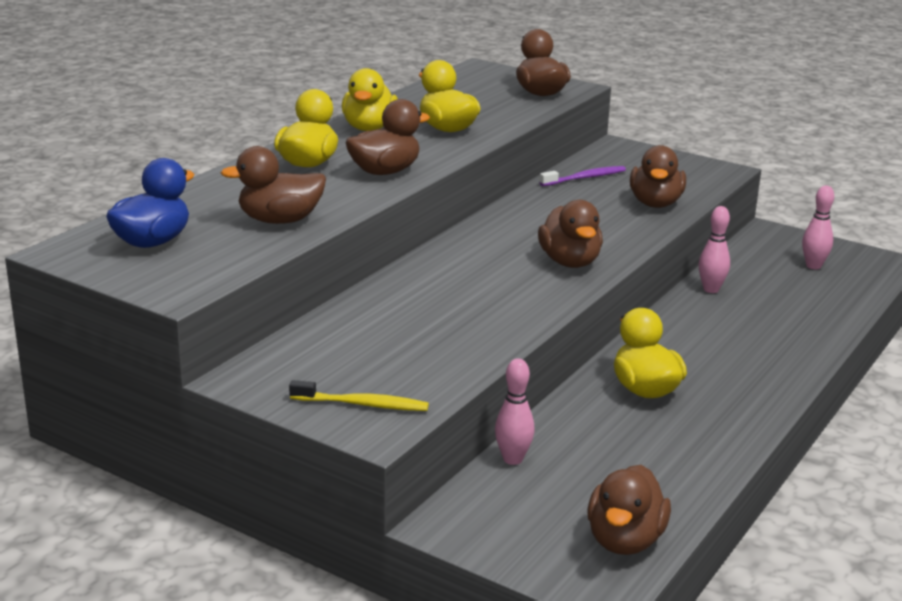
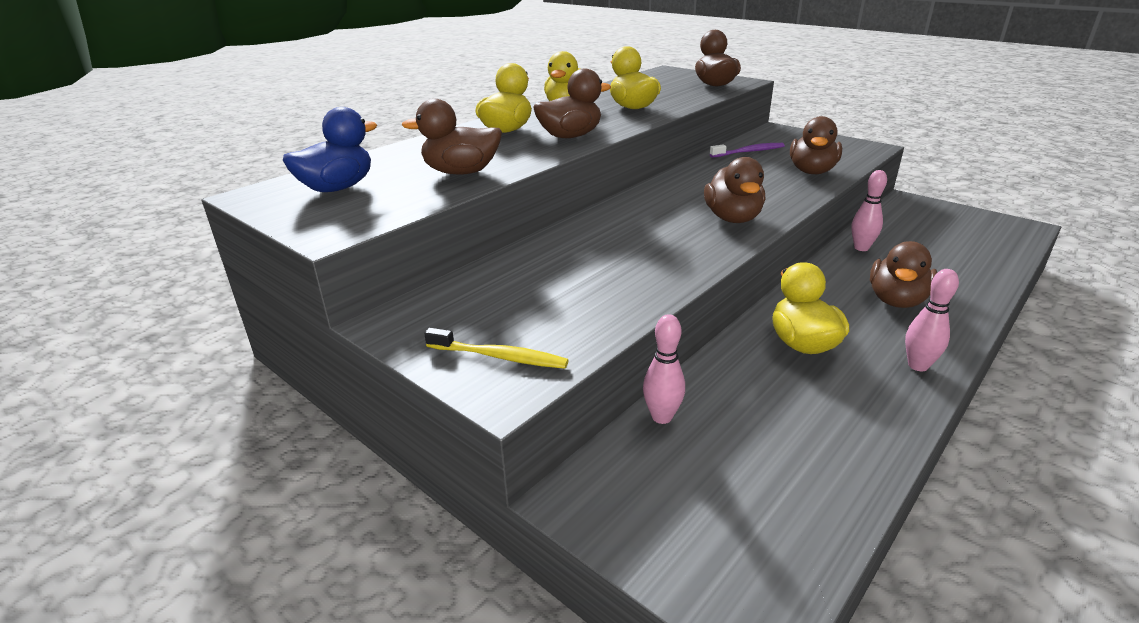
camera: 10 degrees right, 5 degrees up
(625, 541) = (784, 539): brown duck -> brown duck (896, 300)
(813, 266) = (955, 230): pink bowling pin -> pink bowling pin (918, 366)

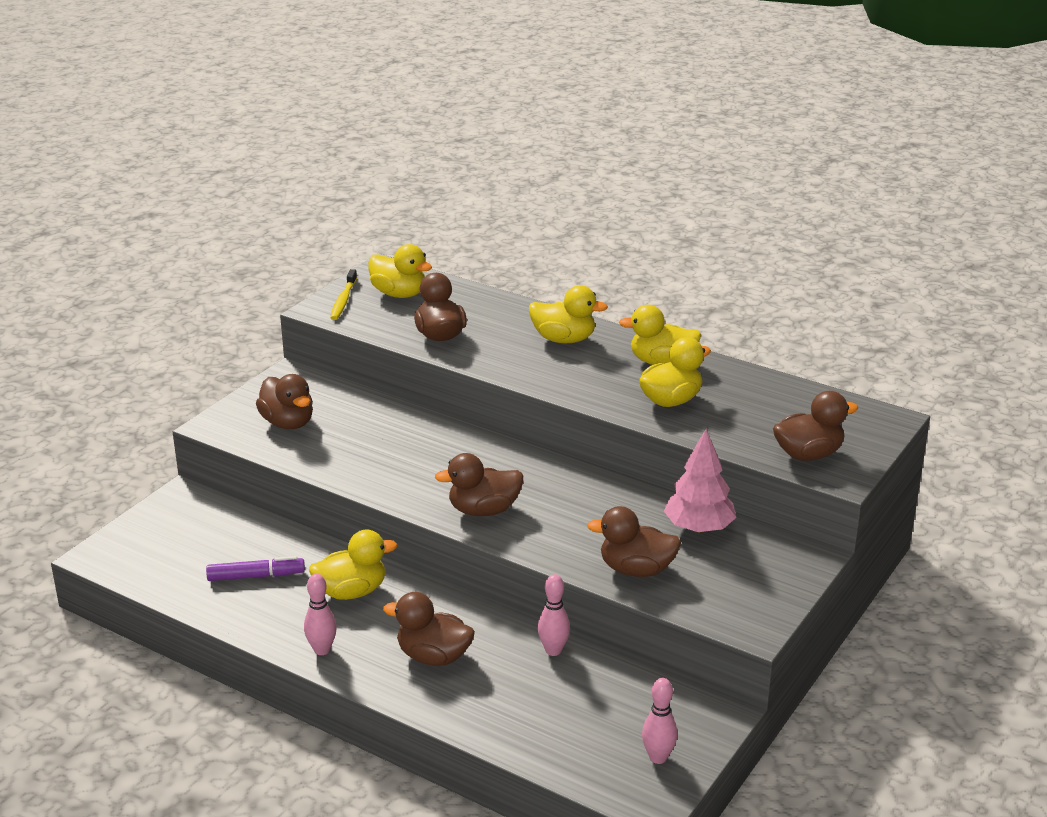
camera: 80 degrees right, 0 degrees up
(337, 188) = (399, 294): blue duck -> yellow duck
(499, 356) = (249, 419): yellow toothbrush -> yellow toothbrush (343, 300)
(570, 136) = (550, 373): brown duck -> brown duck (288, 423)
(662, 417) = (255, 523): pink bowling pin -> pink bowling pin (658, 757)
(749, 152) = (699, 528): purple toothbrush -> pink tree
(786, 416) = (256, 576): none -> purple marker

